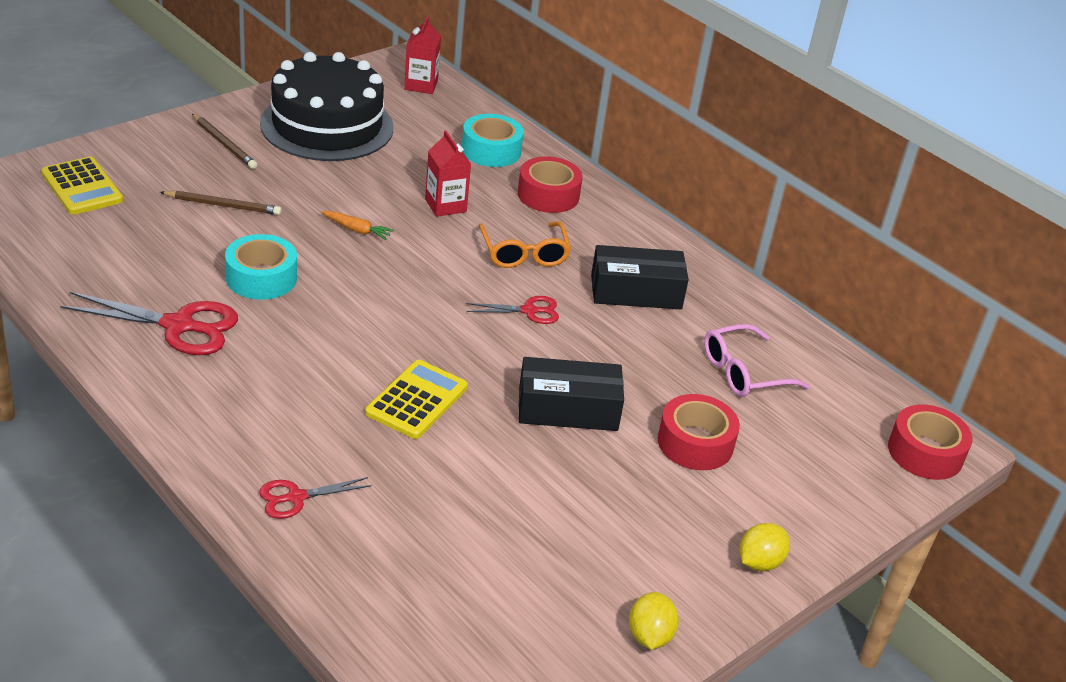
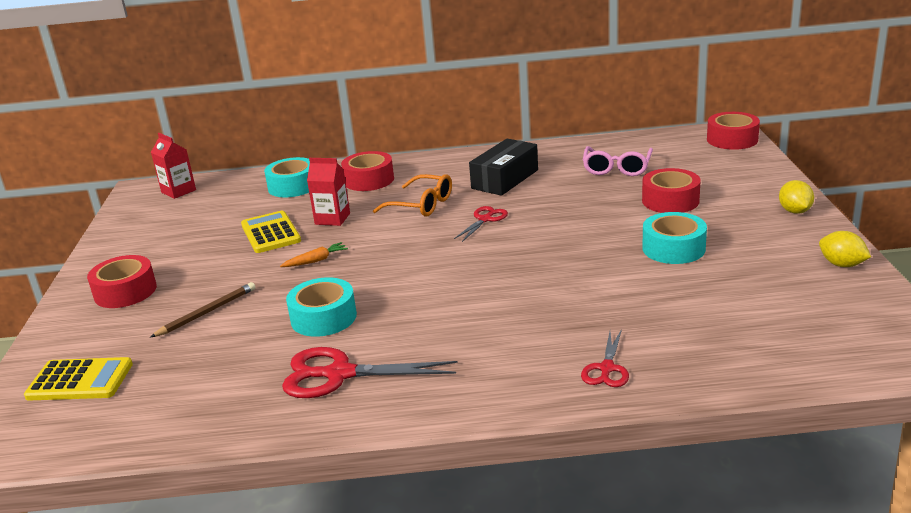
camera: 45 degrees left, 10 degrees down
(178, 326) = (339, 374): red scissors -> red scissors turned 135 degrees counterclockwise
(224, 144) = (125, 291): brown pencil -> red tape
(327, 125) = (170, 240): black cake -> none
(416, 400) = (539, 287): yellow calculator -> yellow calculator (271, 233)
(568, 409) = (601, 233): black box -> none
(577, 478) = (673, 248): none -> turquoise tape

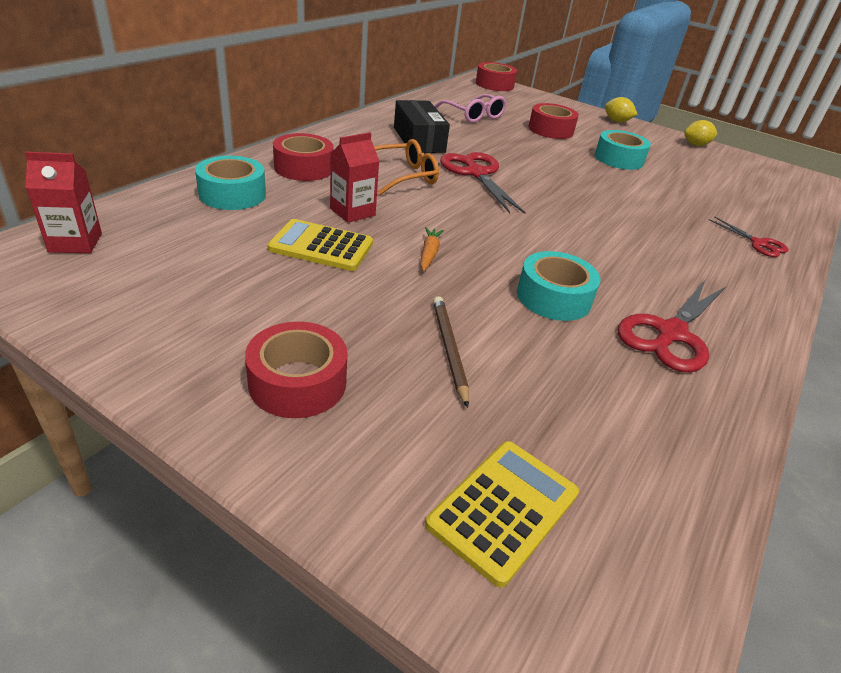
camera: 60 degrees left, 10 degrees up
(485, 219) = (476, 173): red scissors -> red scissors, size x1.78

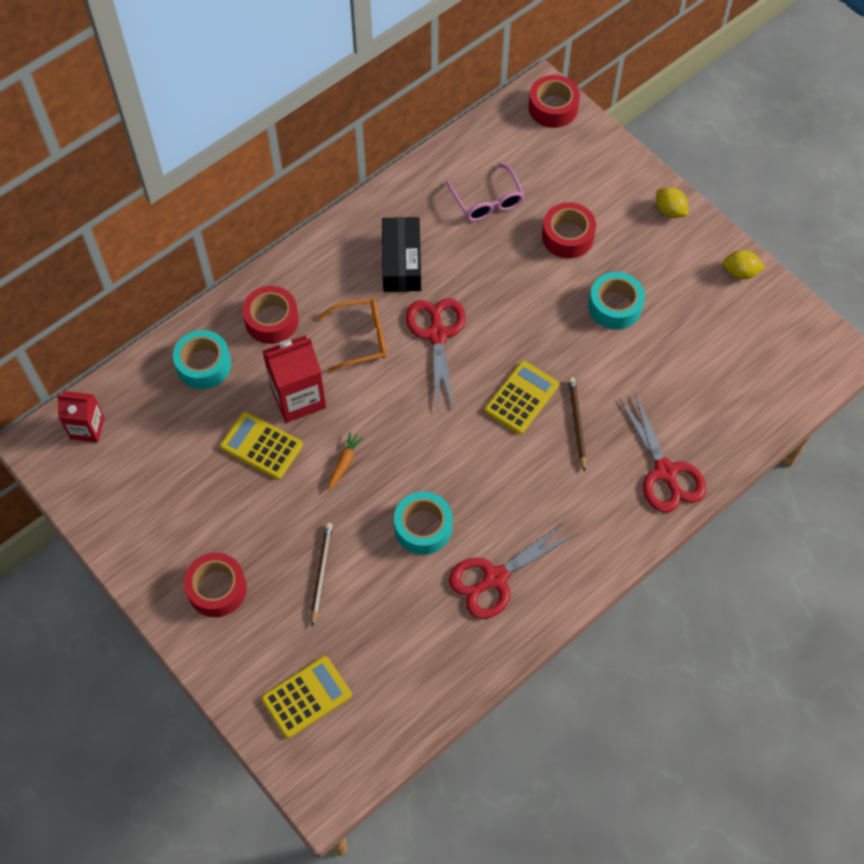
camera: 20 degrees right, 25 degrees up
(352, 212) = (298, 398): red carton -> red carton, size x1.54
(584, 205) = (521, 398): none -> yellow calculator
(649, 218) = (577, 423): none -> brown pencil
(758, 243) = (665, 472): red scissors -> red scissors, size x1.78

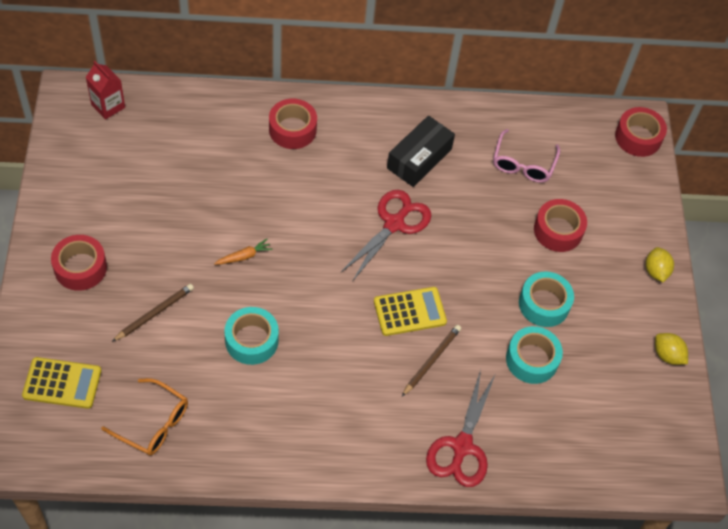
camera: 35 degrees right, 5 degrees down
(204, 365) = (219, 123): turquoise tape -> turquoise tape (532, 359)
(261, 446) = (202, 202): yellow calculator -> none
(298, 398) = (258, 191): red carton -> none
(361, 338) = (339, 186): orange glasses -> orange glasses (153, 423)
(495, 578) = (264, 415): red scissors -> none

